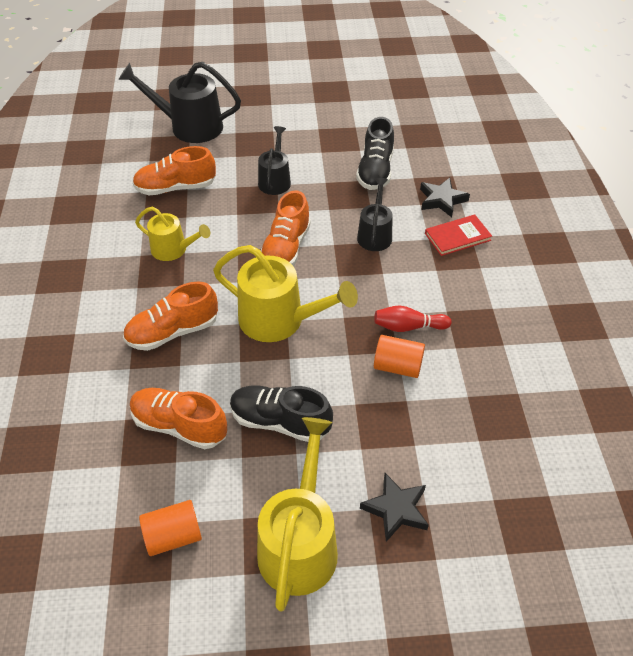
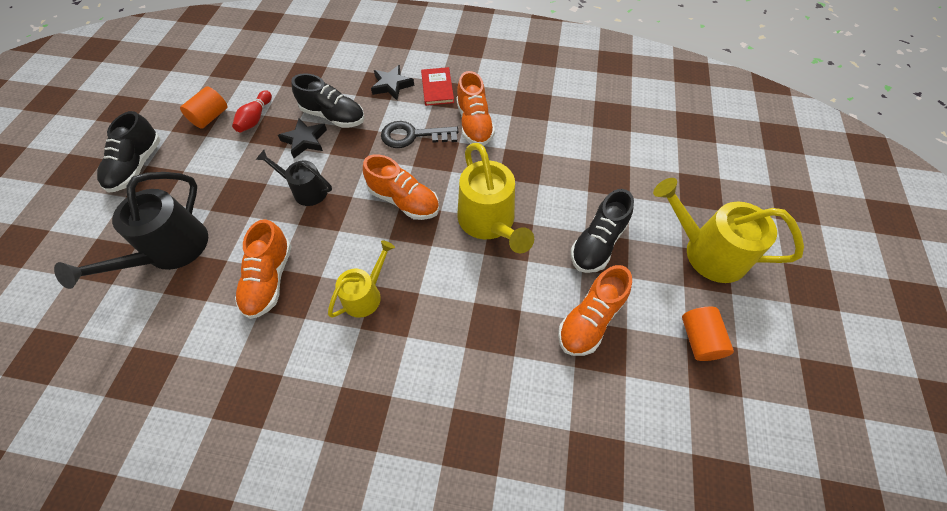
camera: 75 degrees left, 10 degrees up
(173, 332) = (478, 310): orange shoe -> orange shoe (474, 124)
(266, 79) = (137, 166): none -> black shoe
(279, 320) = (489, 222): yellow watering can -> yellow watering can turned 120 degrees clockwise
(375, 234) = (413, 136): black watering can -> black key
(396, 509) = (682, 189): black star -> black star (305, 140)
(397, 366) = (558, 157): orange cylinder -> orange cylinder (210, 117)
(408, 327) = (521, 141): red bowling pin -> red bowling pin (255, 118)

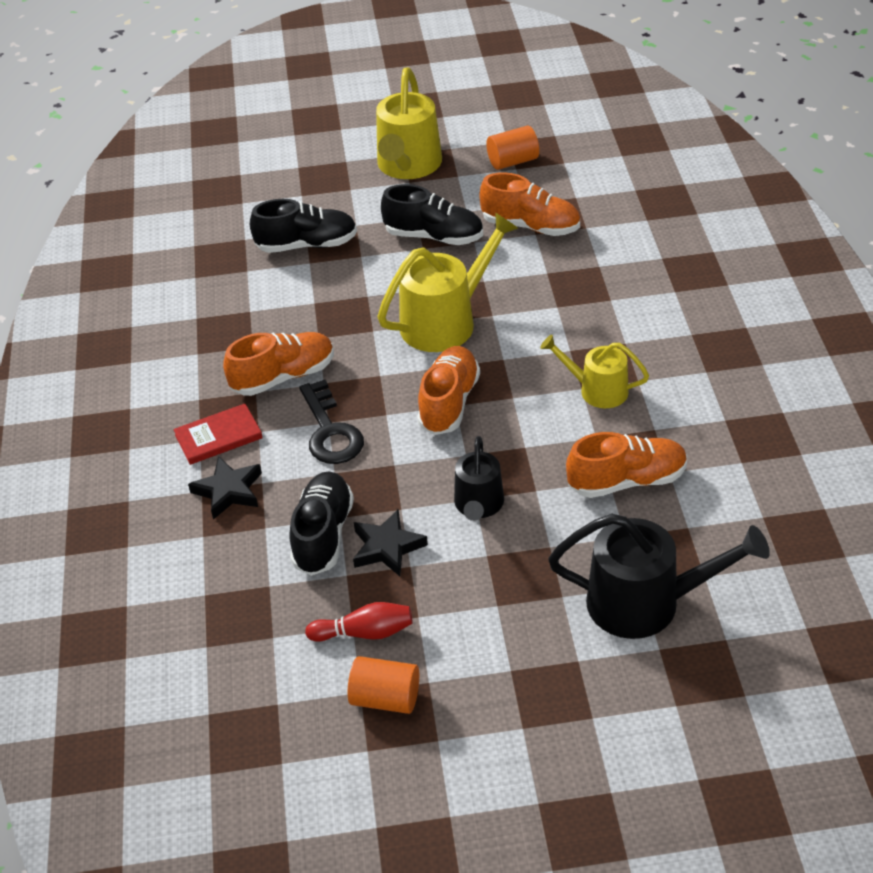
camera: 105 degrees left, 15 degrees down
(137, 166) = (531, 739): black shoe -> black shoe (307, 245)

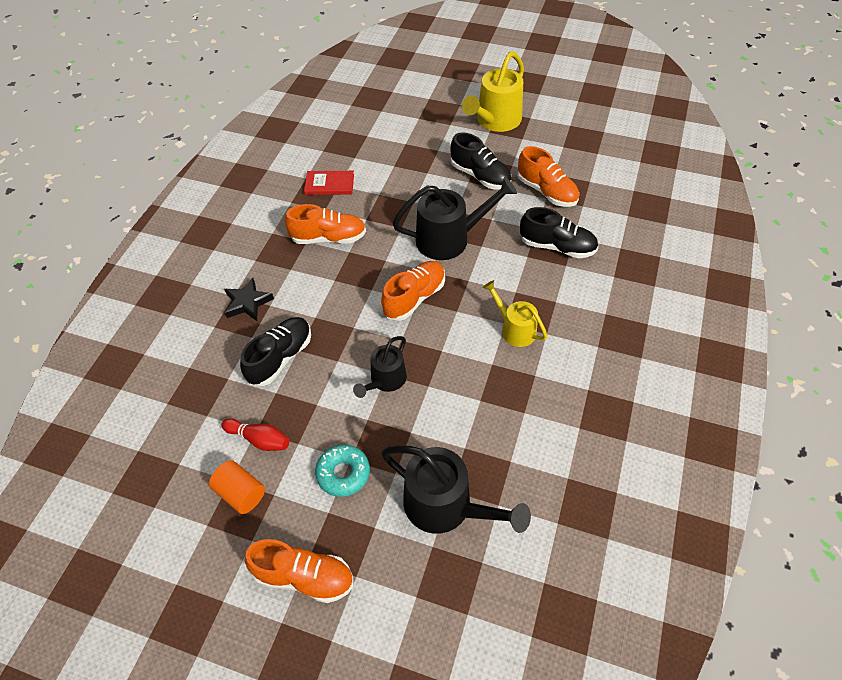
camera: 25 degrees right, 10 degrees up
(218, 437) = (266, 263): red book -> red book (329, 184)
(307, 245) = (400, 153): black shoe -> black shoe (557, 247)
(330, 431) = (331, 287): black key -> none
(387, 547) = (311, 384): black star -> none
(446, 321) = (449, 239): yellow watering can -> black watering can
(499, 623) = (343, 473): none -> turquoise donut
(513, 161) = (564, 141): orange cylinder -> none
(627, 481) = (491, 406): orange shoe -> orange shoe (304, 577)

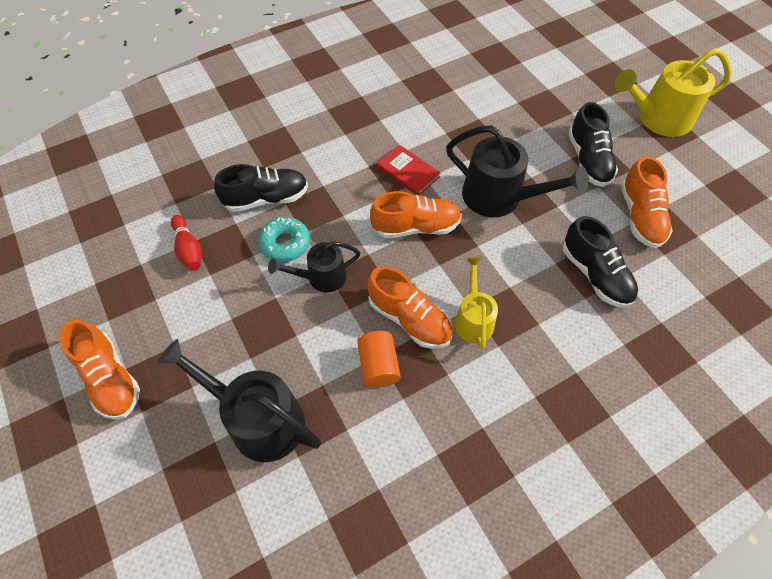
camera: 40 degrees right, 5 degrees up
(241, 493) = (137, 279): orange cylinder -> orange cylinder (378, 366)
(247, 303) = (288, 138): black star -> none
(328, 238) = (399, 128): orange shoe -> orange shoe (409, 319)
(329, 184) = (446, 85): red book -> red book (408, 172)
(343, 473) = (215, 325): turquoise donut -> turquoise donut (285, 244)
(446, 506) = (258, 419): black watering can -> black watering can turned 135 degrees clockwise

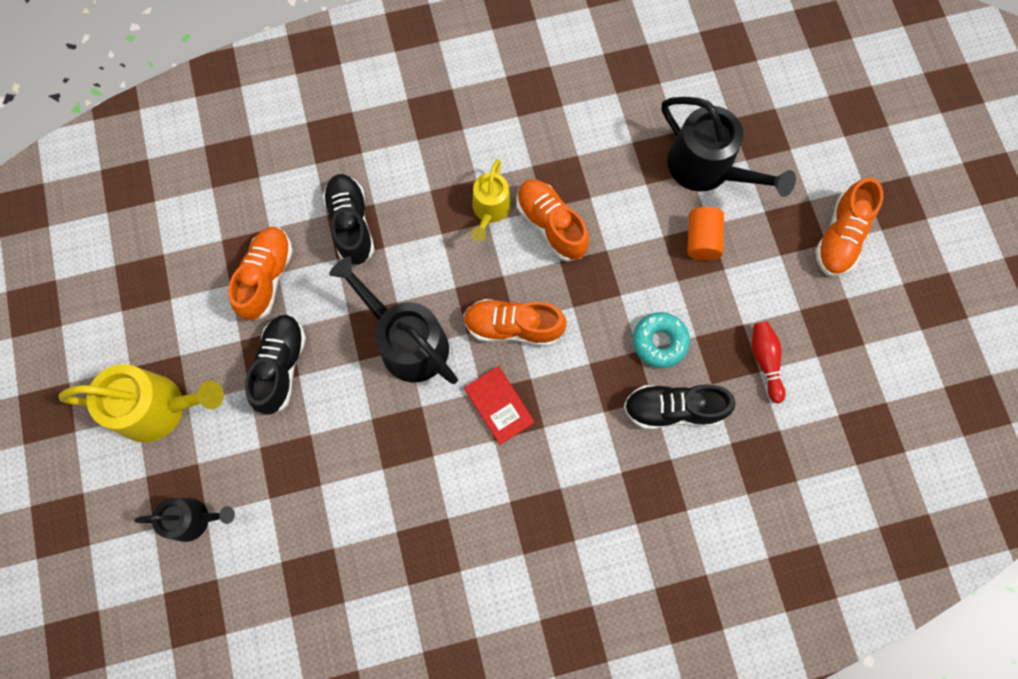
camera: 165 degrees left, 15 degrees up
(110, 379) = (840, 237): orange shoe -> orange shoe turned 135 degrees counterclockwise
(321, 277) = (628, 291): black watering can -> black watering can (194, 519)
(378, 366) = (592, 188): orange cylinder -> orange cylinder (702, 240)

